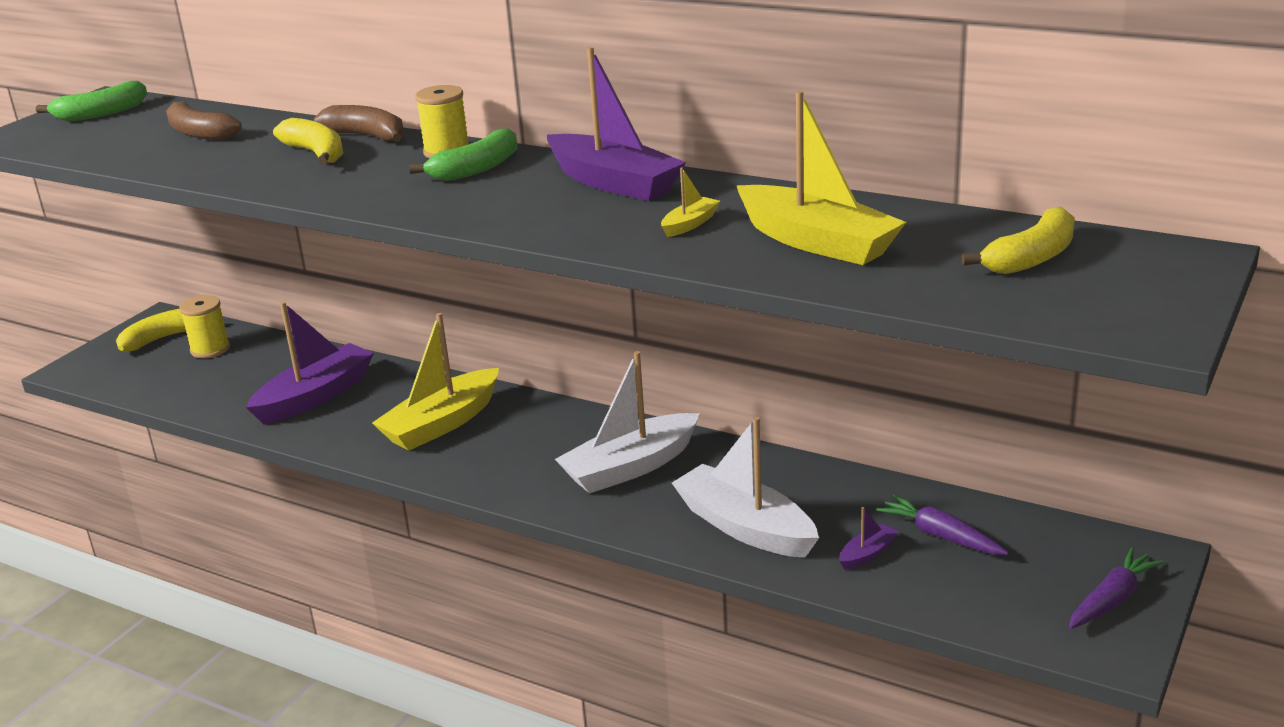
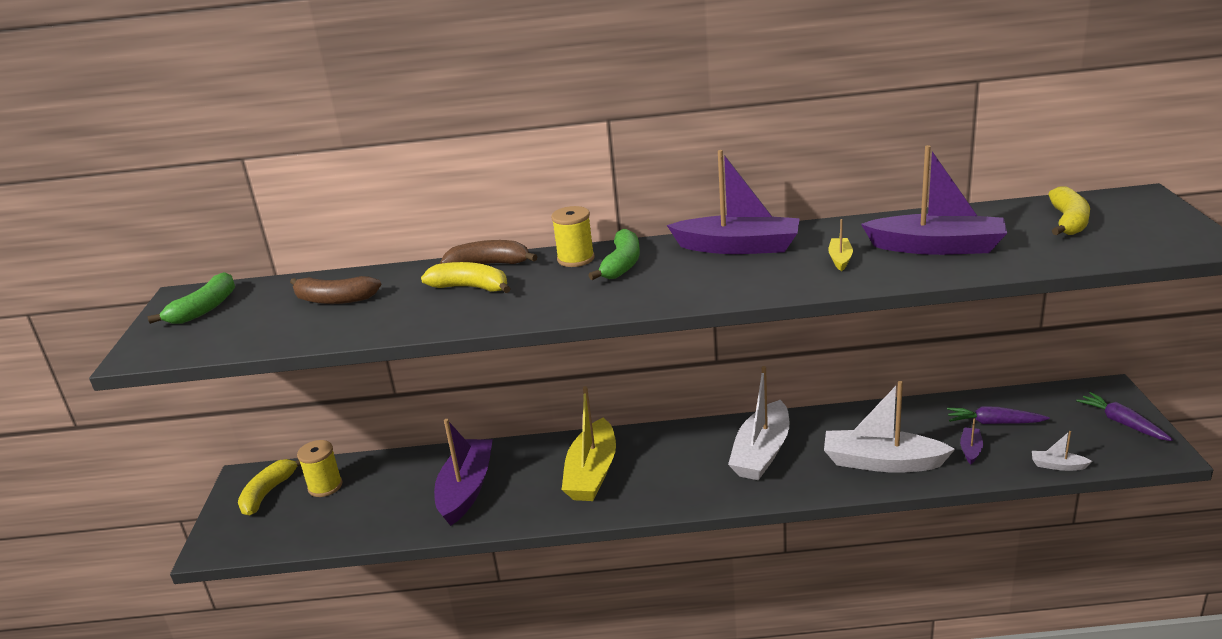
camera: 30 degrees left, 0 degrees up
(817, 242) = (937, 247): yellow boat -> purple boat
(950, 613) = (1058, 466): none -> white boat
(1112, 599) = (1122, 423): purple carrot -> purple carrot turned 45 degrees counterclockwise

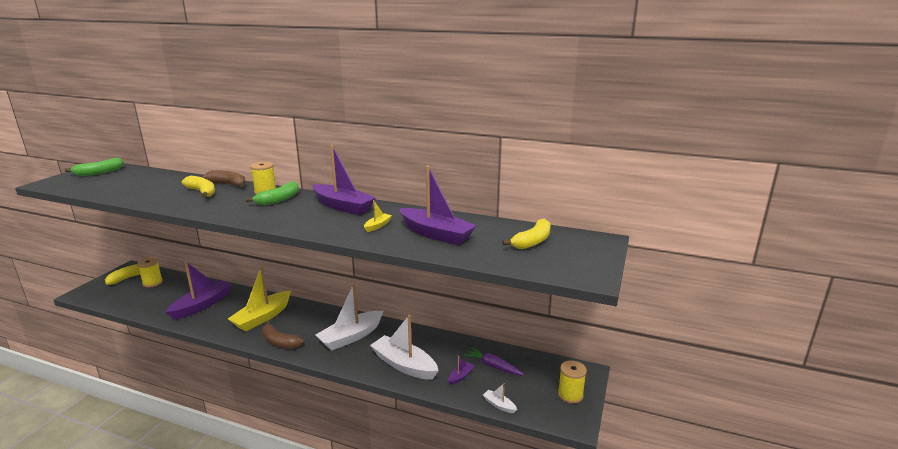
camera: 20 degrees right, 5 degrees down
(335, 299) = (146, 182): brown banana -> brown banana (280, 342)
(1122, 423) = (570, 395): purple carrot -> yellow spool

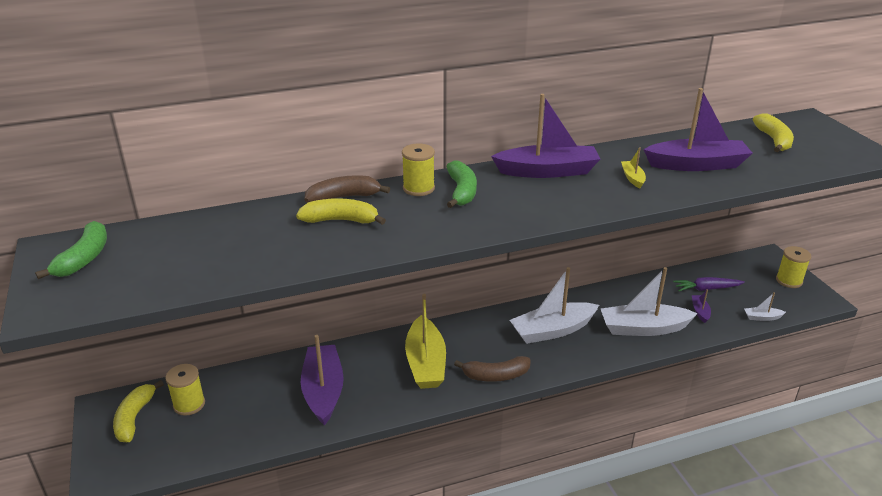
camera: 40 degrees left, 10 degrees up
(351, 337) = (552, 330): white boat -> white boat turned 60 degrees clockwise

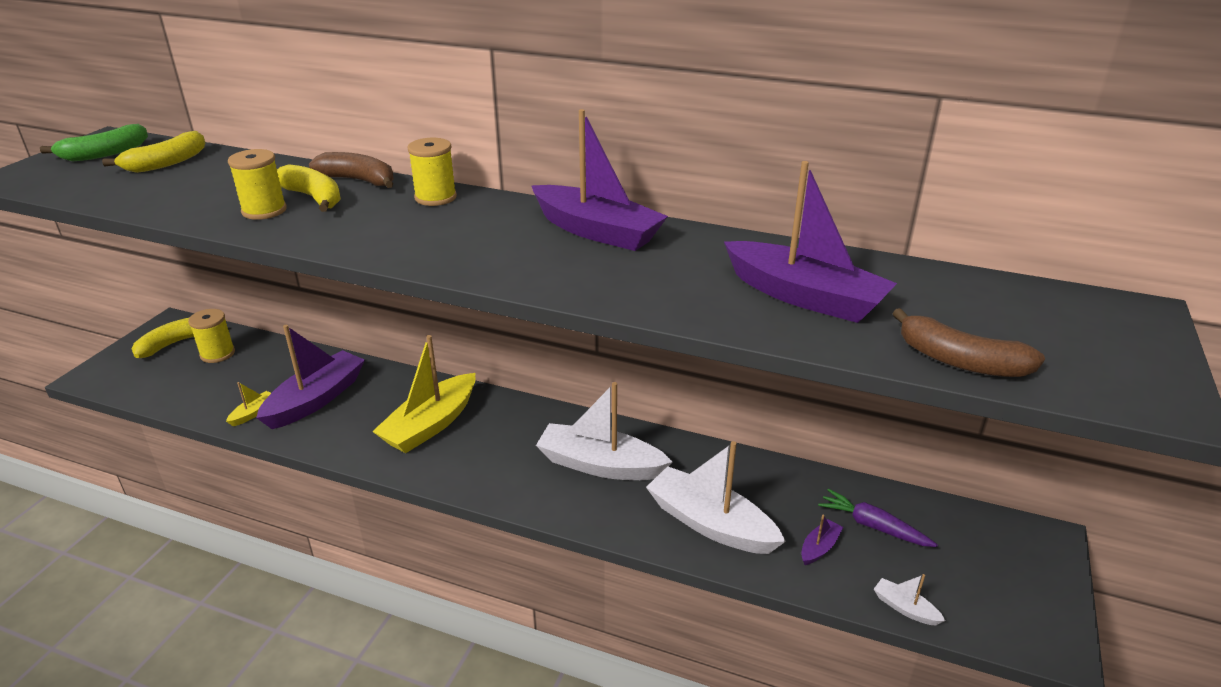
camera: 40 degrees right, 0 degrees up
(461, 191) = (467, 215): green banana -> none
(496, 375) = (473, 475): brown banana -> brown banana (960, 361)
(632, 178) = (682, 277): yellow boat -> yellow boat (253, 413)
(773, 140) = (1003, 314): yellow banana -> yellow banana (166, 163)
(789, 281) = (1030, 586): yellow spool -> yellow spool (264, 211)

